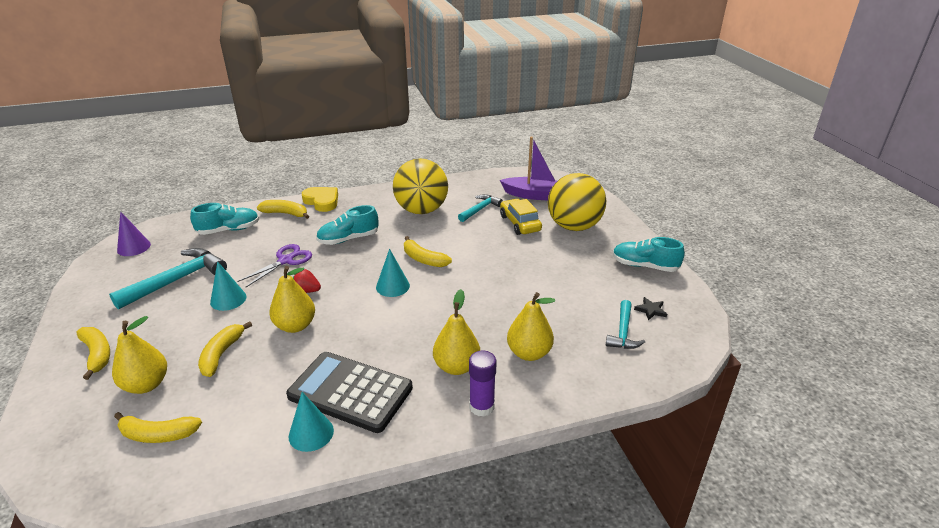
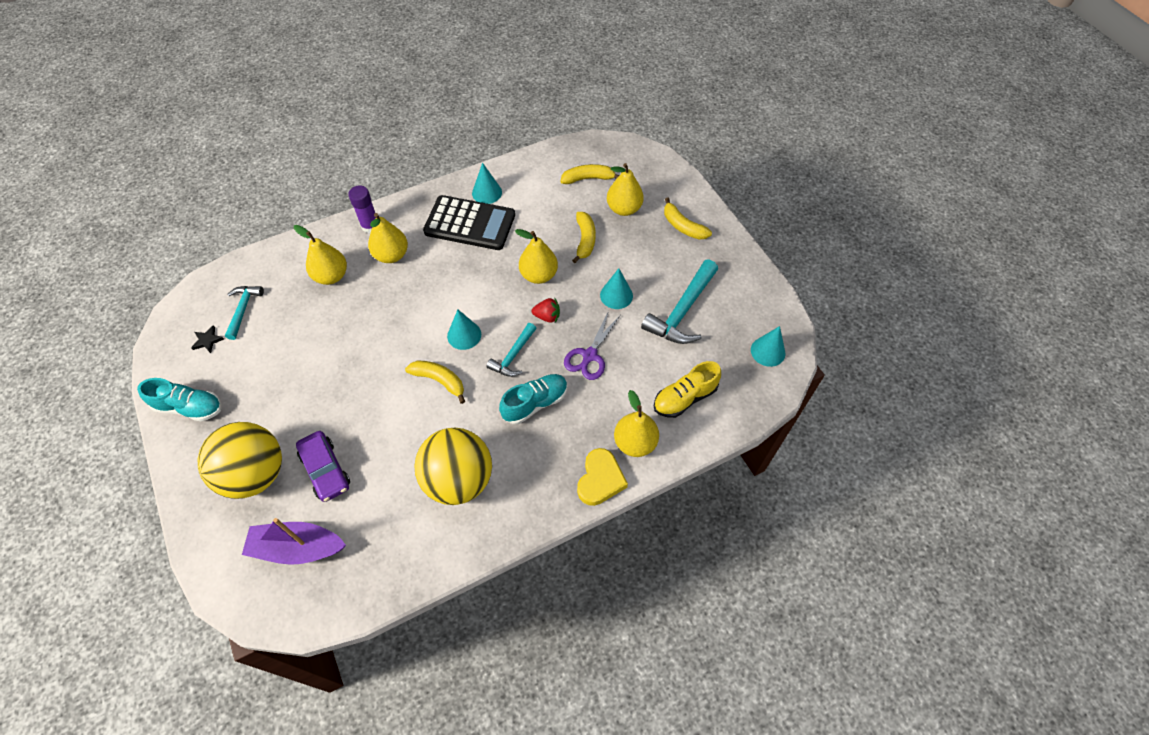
camera: 170 degrees right, 25 degrees up
(134, 247) = (768, 351): purple cone -> turquoise cone
(228, 230) = (684, 398): turquoise shoe -> yellow shoe
(285, 213) = (635, 442): yellow banana -> yellow pear
(322, 201) = (600, 479): yellow heart -> yellow heart turned 105 degrees counterclockwise
(480, 209) = (379, 495): turquoise hammer -> turquoise hammer (513, 356)
(520, 223) = (325, 470): yellow car -> purple car

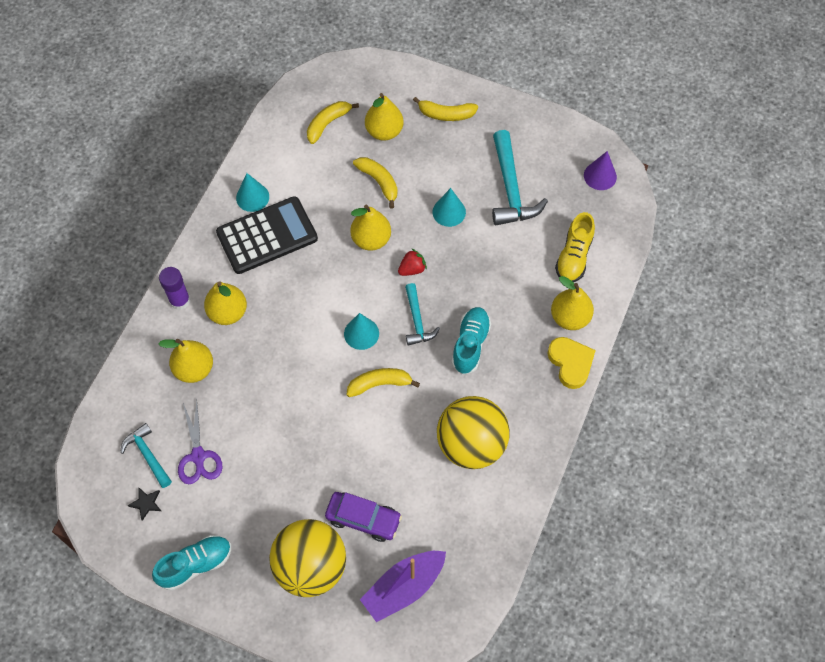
camera: 40 degrees left, 5 degrees up
(589, 356) = (475, 276): purple scissors -> purple scissors (198, 456)
(768, 351) = (600, 176): turquoise cone -> purple cone

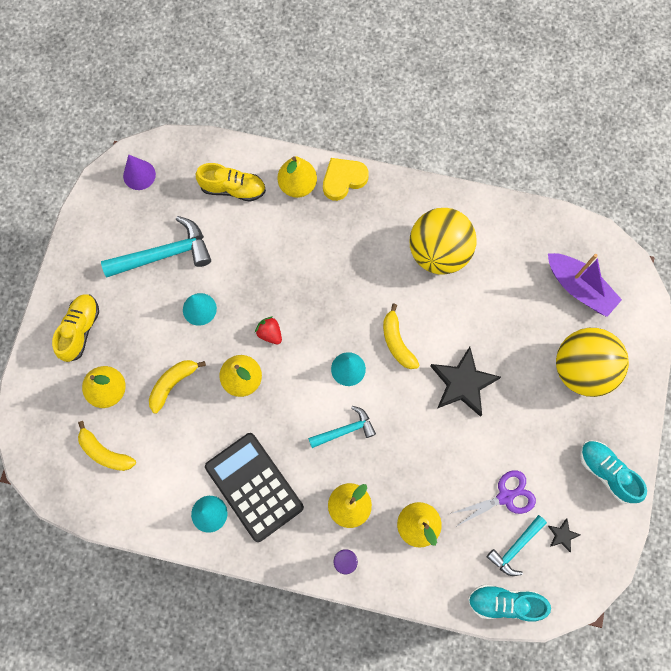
camera: 100 degrees left, 10 degrees up
(323, 440) = (463, 383): none -> black star
(363, 519) = (528, 332): purple car -> none
(417, 320) = (325, 319): turquoise hammer -> turquoise hammer (345, 430)
(446, 114) = (80, 330): yellow banana -> yellow shoe
(470, 344) = (341, 267): turquoise shoe -> turquoise shoe (504, 602)

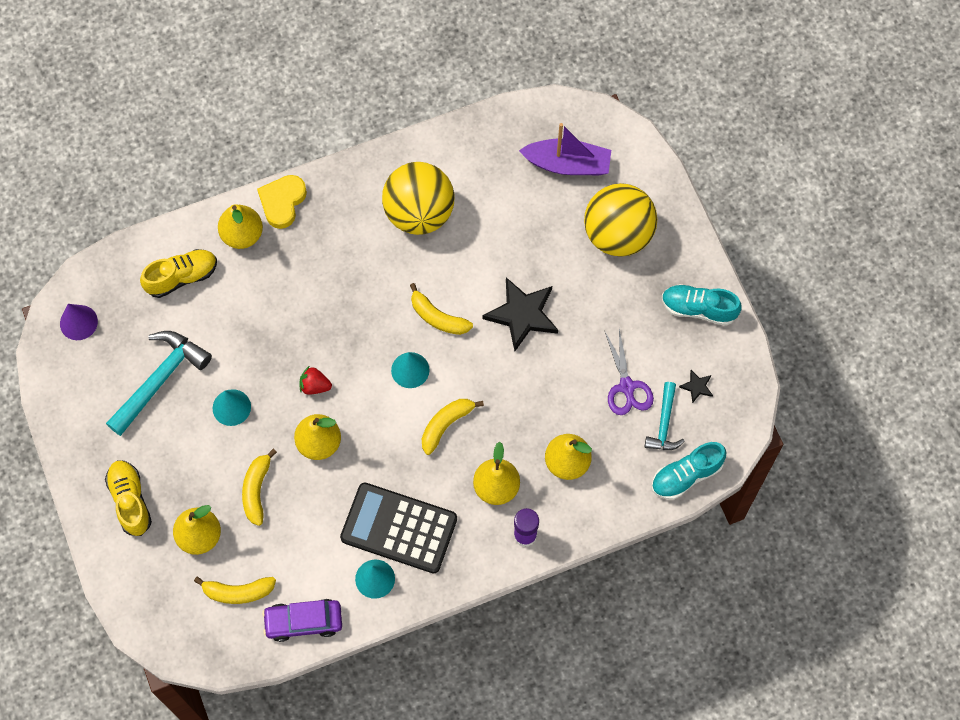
camera: 35 degrees left, 5 degrees down
(135, 509) = (303, 621): none -> purple car
(345, 430) = (446, 425): turquoise hammer -> yellow banana
(505, 497) = (627, 387): purple scissors -> purple scissors turned 135 degrees clockwise

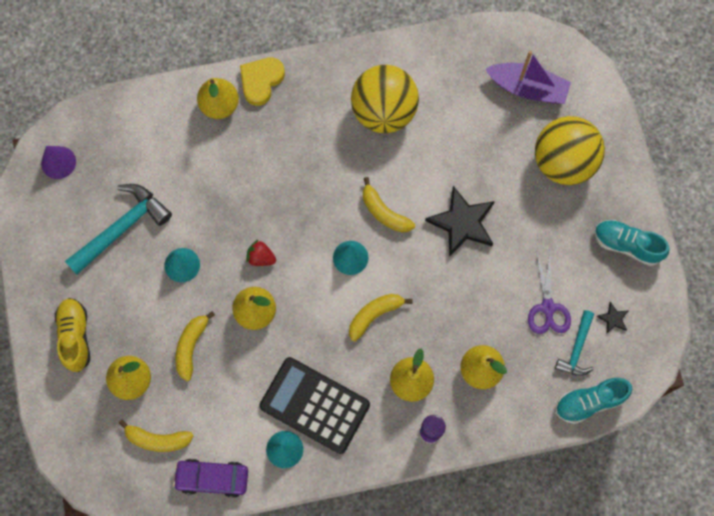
camera: 10 degrees right, 5 degrees up
(181, 277) = (158, 136): yellow shoe -> none

